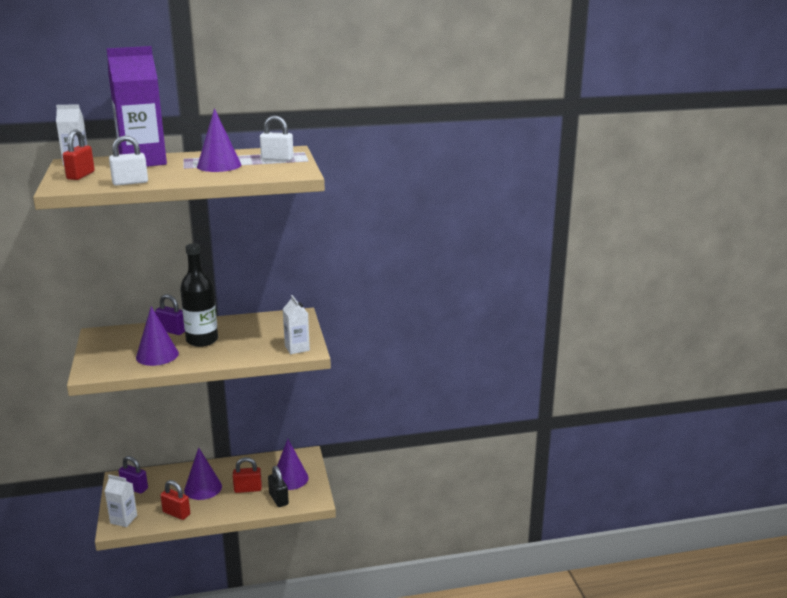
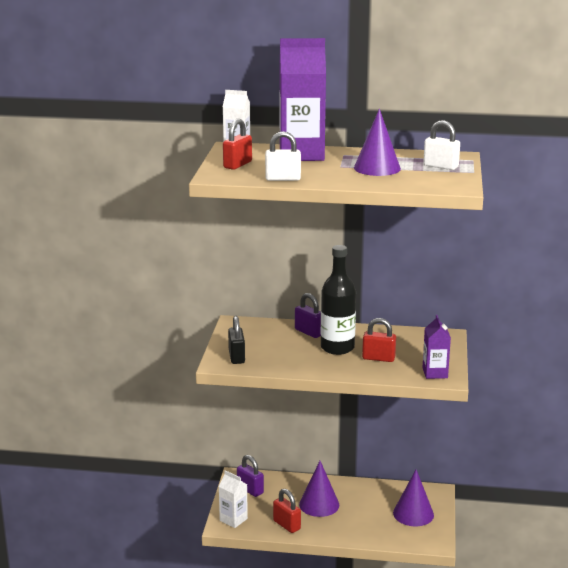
camera: 20 degrees right, 0 degrees up
(157, 355) = (288, 356): purple cone -> none
(248, 489) = (365, 515): red padlock -> red padlock (378, 358)
(278, 499) = (396, 533): black padlock -> black padlock (236, 357)
(297, 348) = (435, 373): white carton -> purple carton

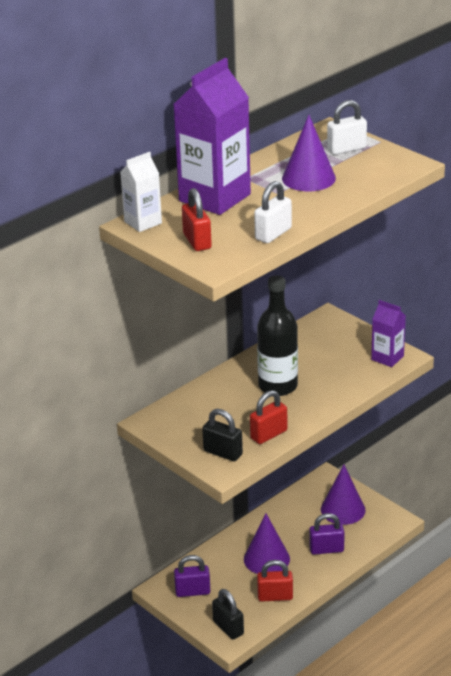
camera: 50 degrees left, 10 degrees up
(233, 519) = (228, 628): white carton -> black padlock
(309, 332) = (227, 387): purple padlock -> purple padlock (326, 549)
(378, 358) = (325, 373): red padlock -> red padlock (268, 434)

